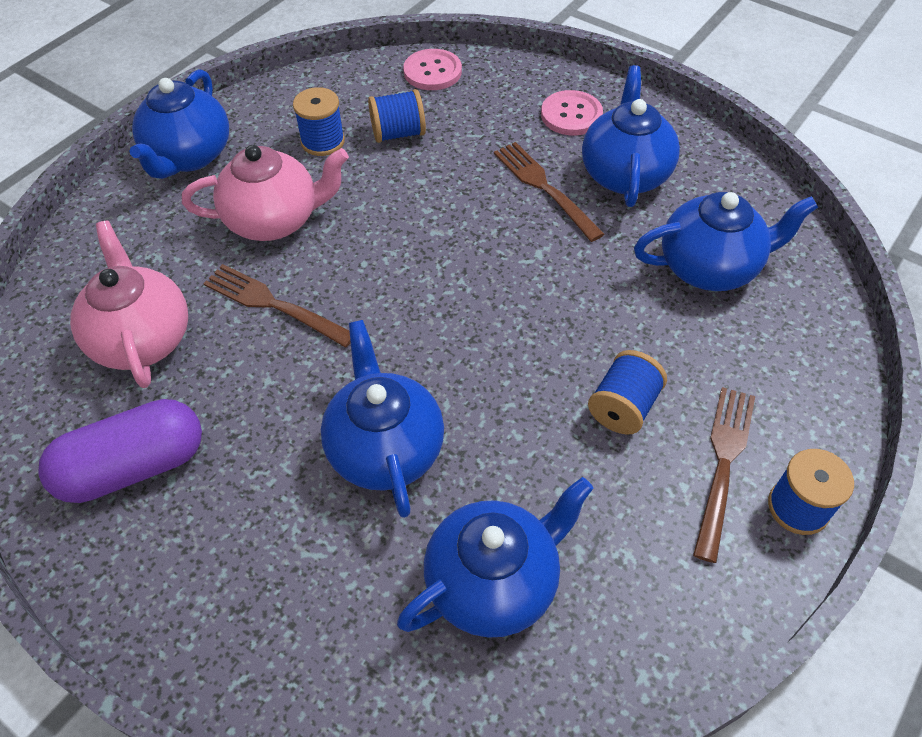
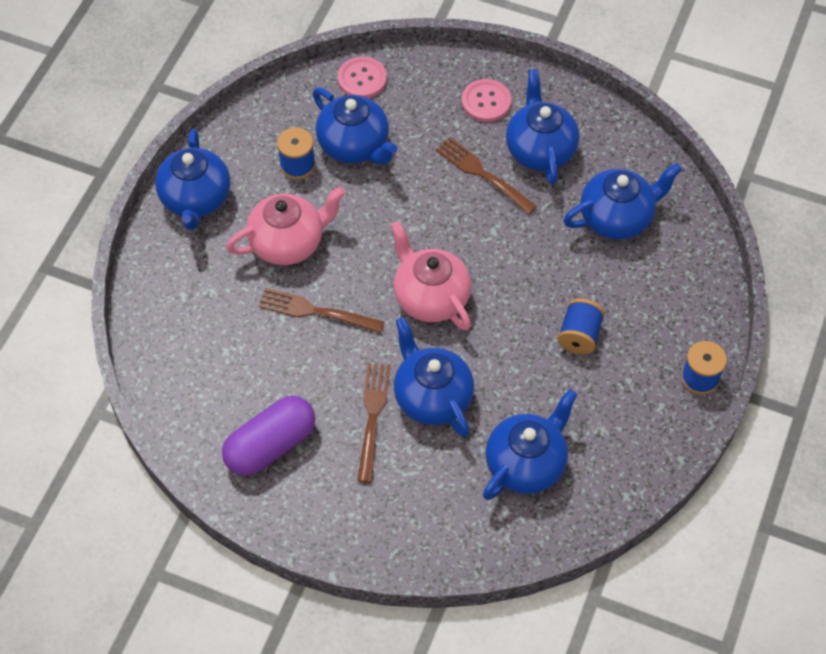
camera: 15 degrees left, 5 degrees up
(142, 338) = (232, 356): pink teapot -> pink teapot (430, 297)
(398, 133) = (355, 146): blue spool -> blue teapot
(723, 464) = (650, 360): brown fork -> brown fork (372, 417)

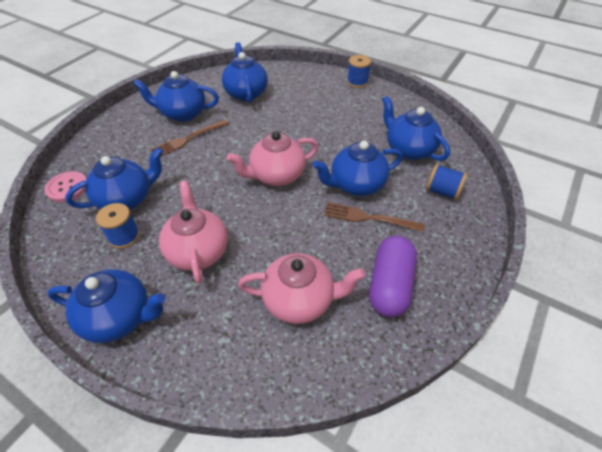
camera: 80 degrees left, 10 degrees down
(238, 356) = (300, 300): none -> pink teapot
(270, 445) = (390, 285): purple capsule -> purple capsule turned 45 degrees clockwise
(316, 311) = (269, 240): brown fork -> none
(486, 102) = (131, 130): pink button -> none
(579, 335) = (322, 117): blue spool -> blue spool (442, 191)

